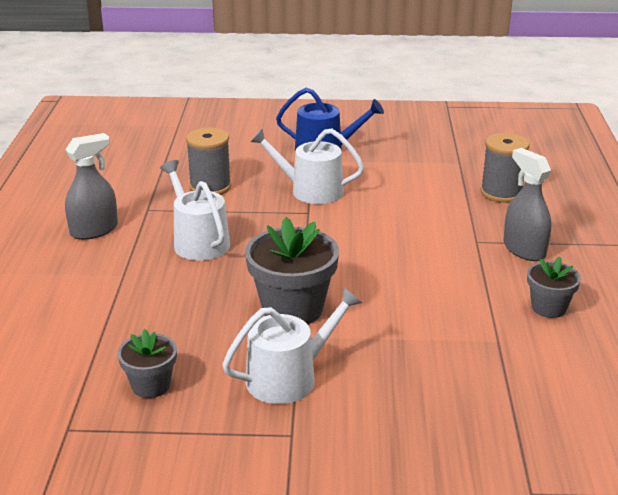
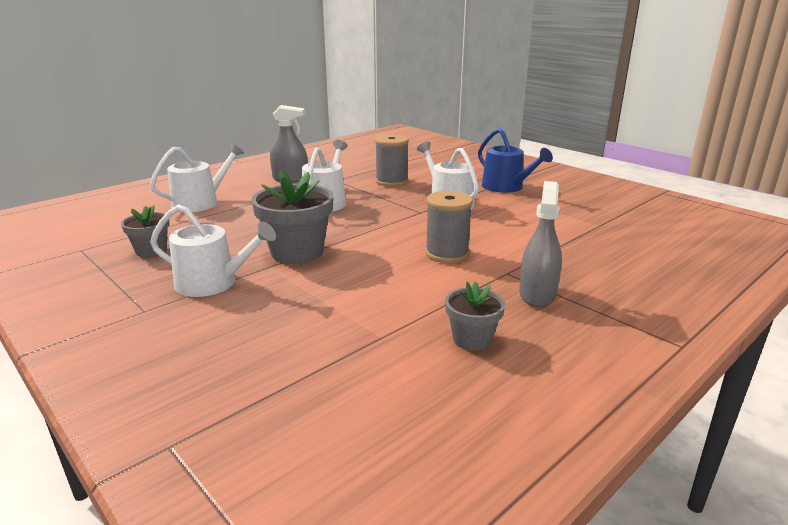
camera: 45 degrees right, 5 degrees down
(61, 308) = (200, 202): none -> white watering can
(501, 193) = (597, 254): grey spool -> grey spool (447, 253)

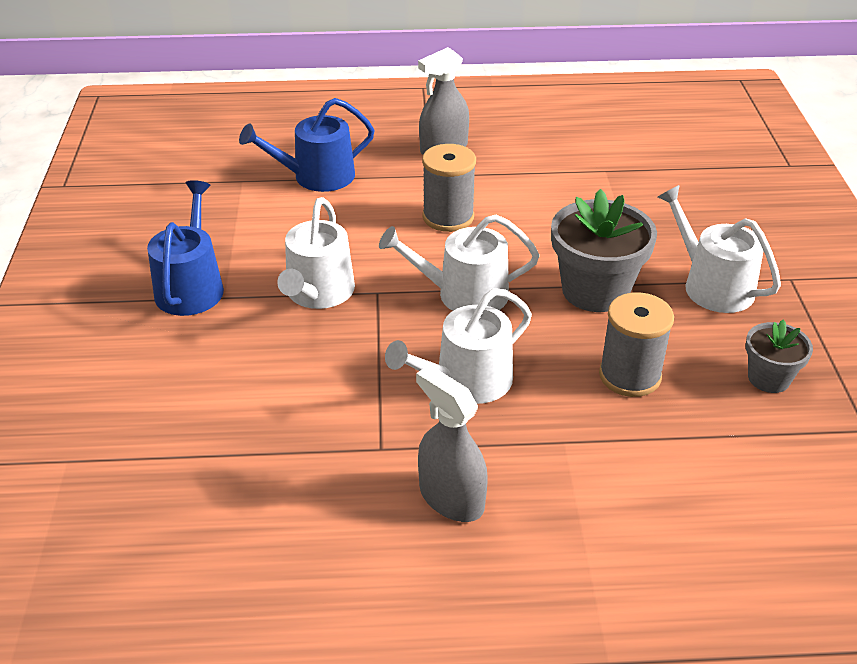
camera: 140 degrees left, 15 degrees up
(200, 202) = (657, 488): white watering can -> white watering can (463, 294)
(391, 181) = (307, 389): grey spool -> grey spool (629, 376)
(472, 339) = (544, 143): grey flower pot -> none
(569, 242) = (316, 177): none -> blue watering can

